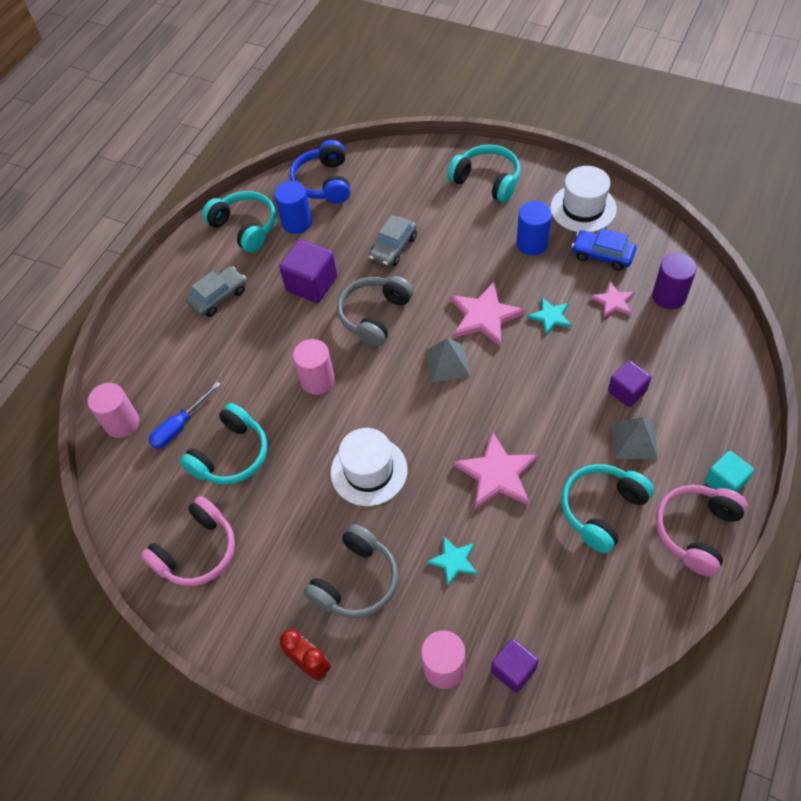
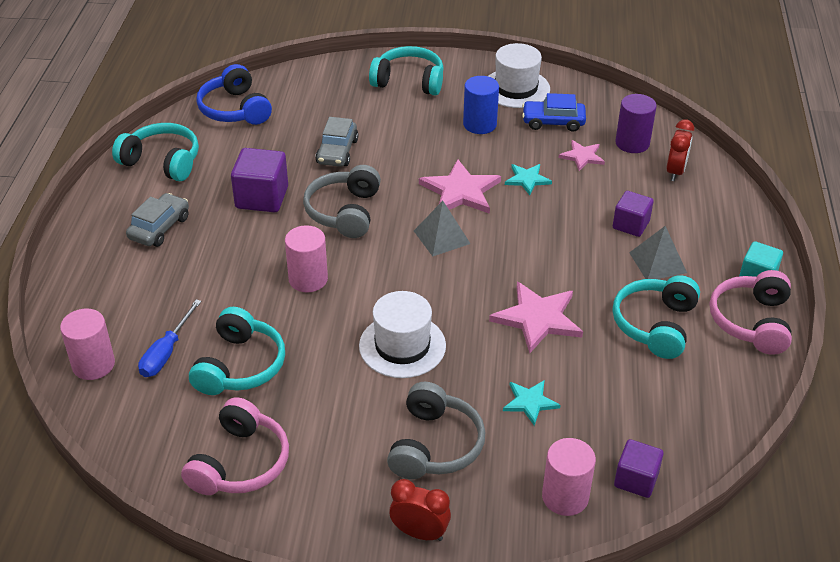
camera: 25 degrees left, 15 degrees down
(297, 222) = (220, 148): blue cylinder -> none
(697, 340) = (675, 172): none -> red clock

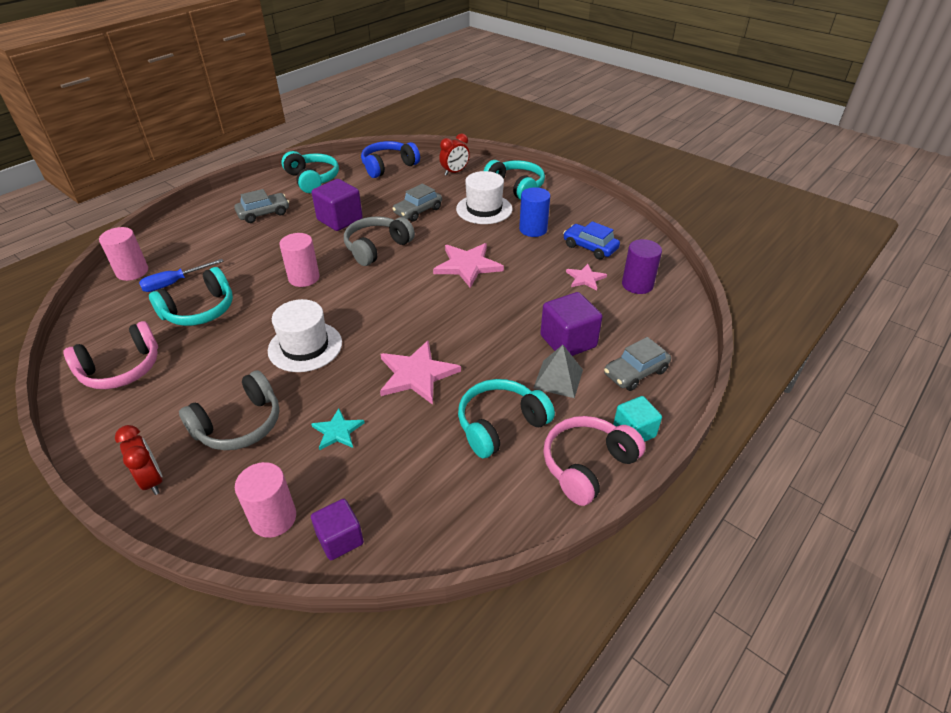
camera: 35 degrees right, 0 degrees up
(235, 109) = (388, 166): blue headphones -> blue headphones turned 45 degrees clockwise
(441, 237) = (418, 289): grey pyramid -> none
(516, 88) = (587, 216): white hat -> white hat (484, 209)
(527, 179) = (524, 277): turquoise star -> none
(630, 225) = (568, 341): purple cube -> purple cube, size x1.54
(675, 172) = (651, 319): red clock -> red clock (455, 172)
(710, 227) = (635, 372): none -> grey car

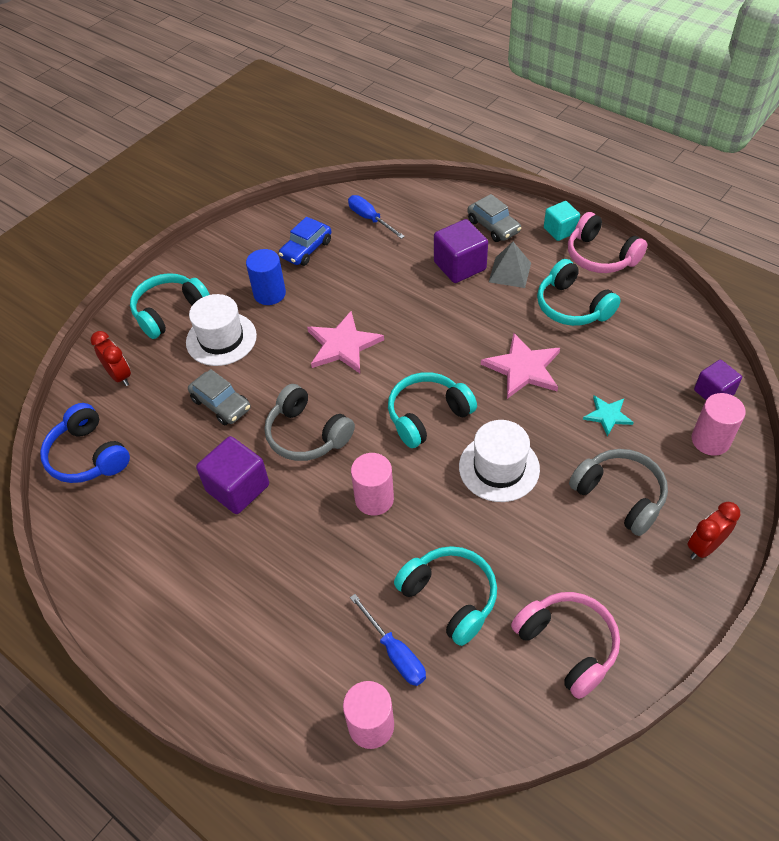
camera: 90 degrees left, 10 degrees up
(264, 213) = (214, 591): grey car -> none
(312, 179) = (114, 549): turquoise headphones -> turquoise headphones (427, 415)
(585, 278) = (362, 253): pink star -> none
(637, 285) = (370, 219): purple cylinder -> blue screwdriver

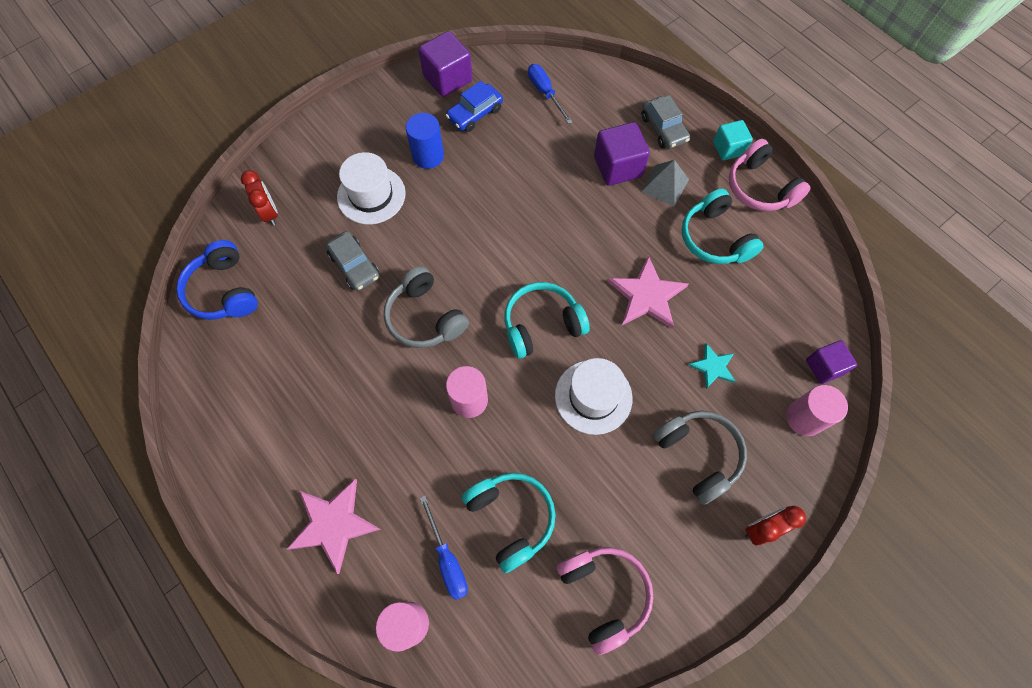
camera: 10 degrees right, 15 degrees up
(169, 311) = (330, 154): turquoise headphones -> none
(238, 488) = (349, 357): purple cube -> purple cube (447, 78)
(343, 345) = (482, 229): pink star -> pink star (333, 524)

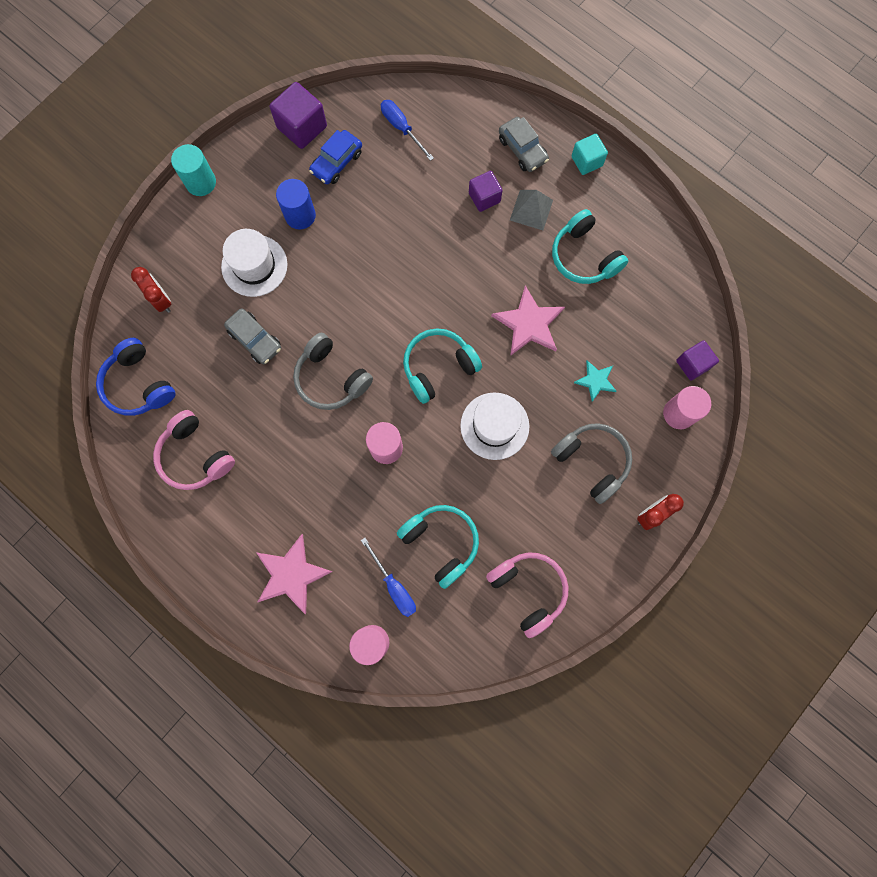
camera: 10 degrees left, 10 degrees up
(337, 112) = (201, 182): none -> turquoise cylinder
(618, 167) = (484, 198): purple cube -> purple cube, size x0.65
(760, 187) = (620, 198): pink headphones -> pink headphones (195, 456)

